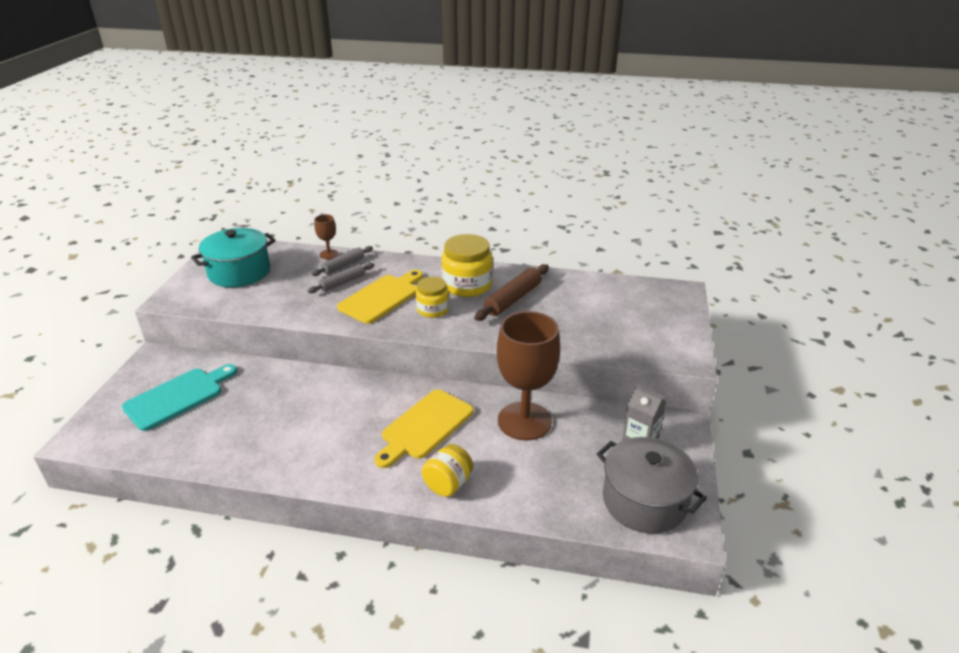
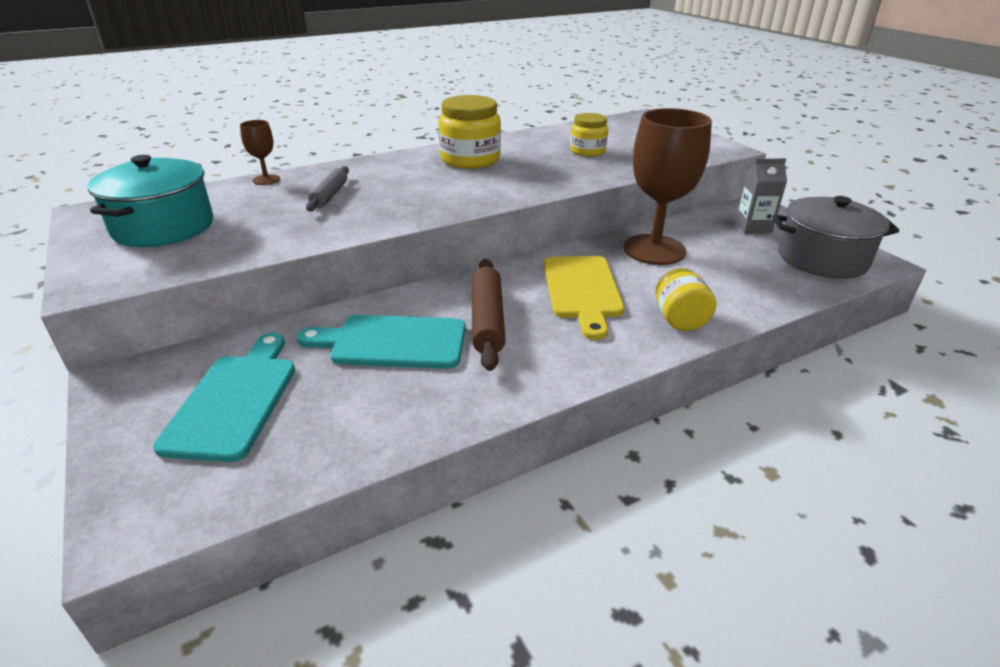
camera: 40 degrees left, 0 degrees up
(278, 403) = (392, 342): none -> turquoise cutting board
(343, 265) = (304, 183): grey rolling pin -> none
(382, 297) = (399, 192): yellow cutting board -> none
(433, 309) = (472, 184): yellow jar -> yellow jar (587, 151)
(513, 299) = (530, 156): brown rolling pin -> brown rolling pin (487, 320)

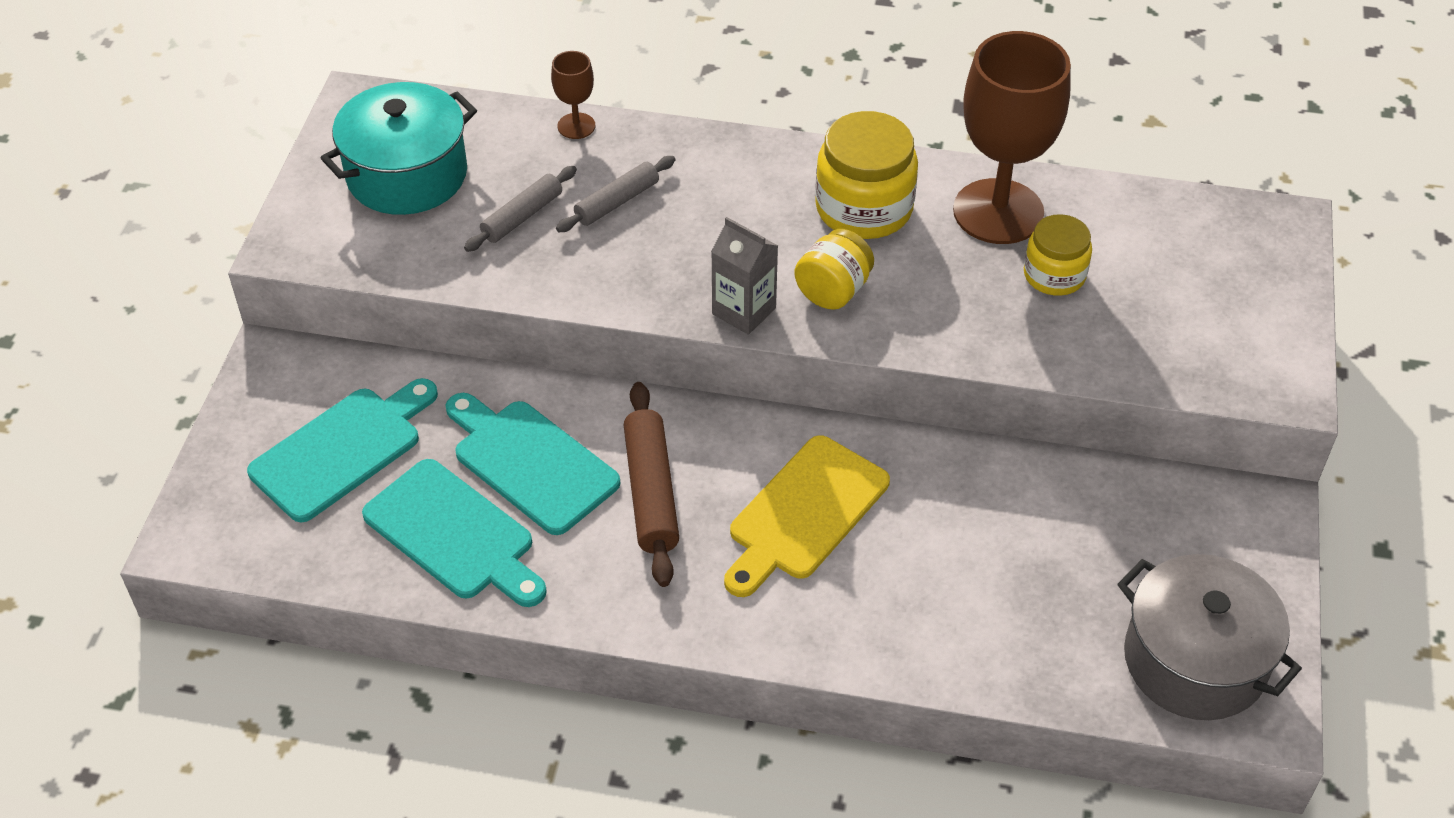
camera: 40 degrees right, 15 degrees up
(273, 217) = (522, 216): none -> grey rolling pin
(381, 402) = (454, 534): none -> turquoise cutting board
(487, 320) = (651, 492): brown rolling pin -> brown rolling pin turned 45 degrees counterclockwise
(654, 250) = (983, 501): brown goblet -> brown goblet (998, 212)
(679, 320) = (857, 628): yellow jar -> yellow jar (833, 290)
(753, 227) = (1190, 546): grey carton -> grey carton (744, 311)

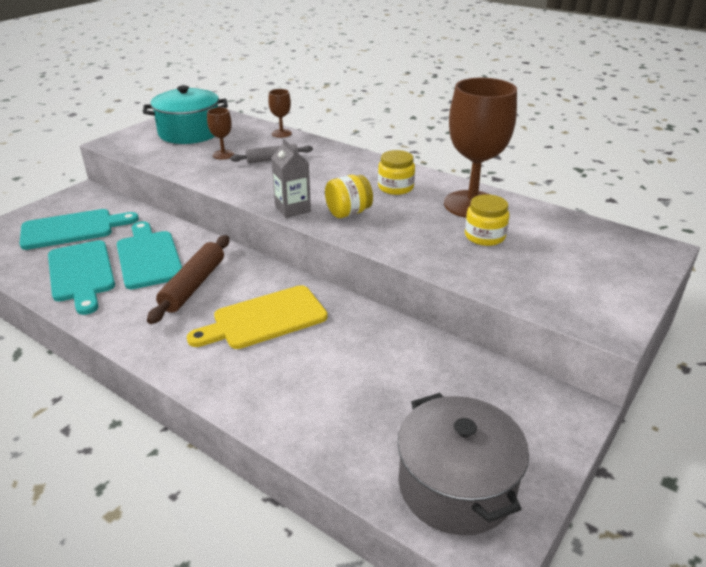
camera: 25 degrees right, 15 degrees down
(522, 216) = (223, 155): grey rolling pin -> brown goblet
(864, 208) = (395, 187): yellow jar -> yellow jar, size x0.62

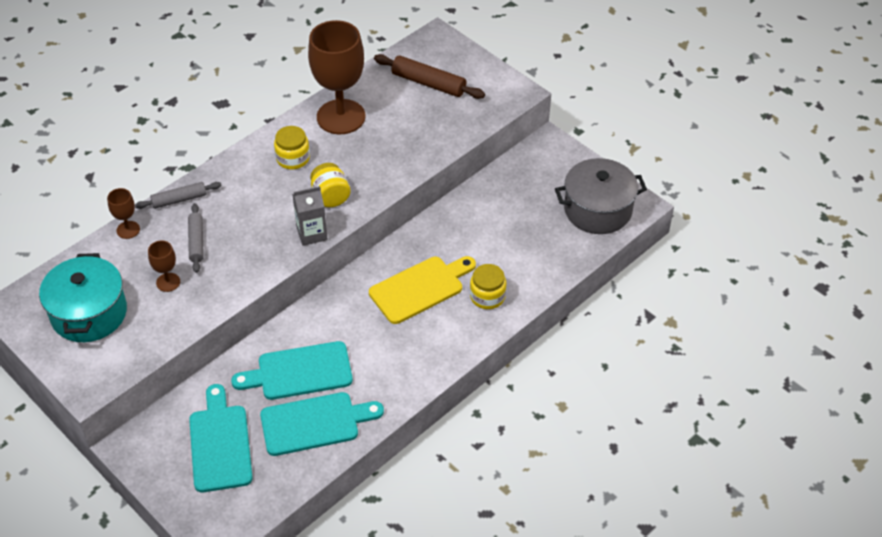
camera: 80 degrees left, 15 degrees up
(193, 285) = (358, 336): brown rolling pin -> brown rolling pin (428, 83)
(265, 319) = (420, 288): yellow cutting board -> yellow cutting board turned 105 degrees counterclockwise
(321, 147) = (179, 200): none -> grey rolling pin
(484, 236) = (394, 122): yellow jar -> yellow jar (487, 296)

